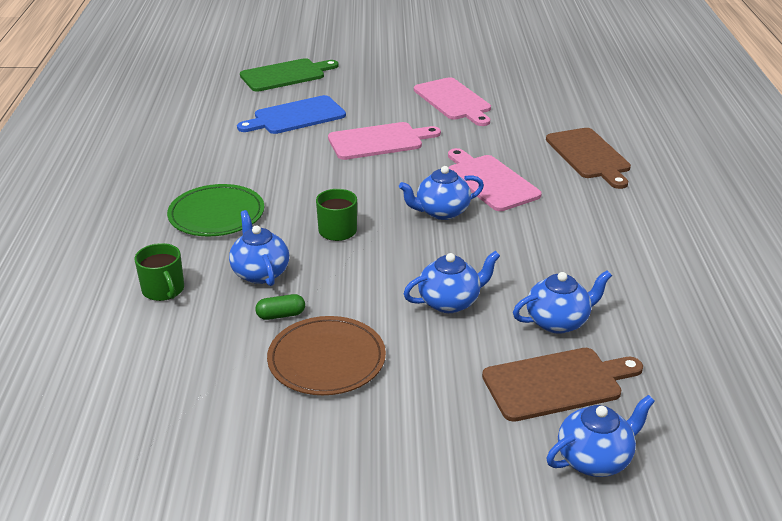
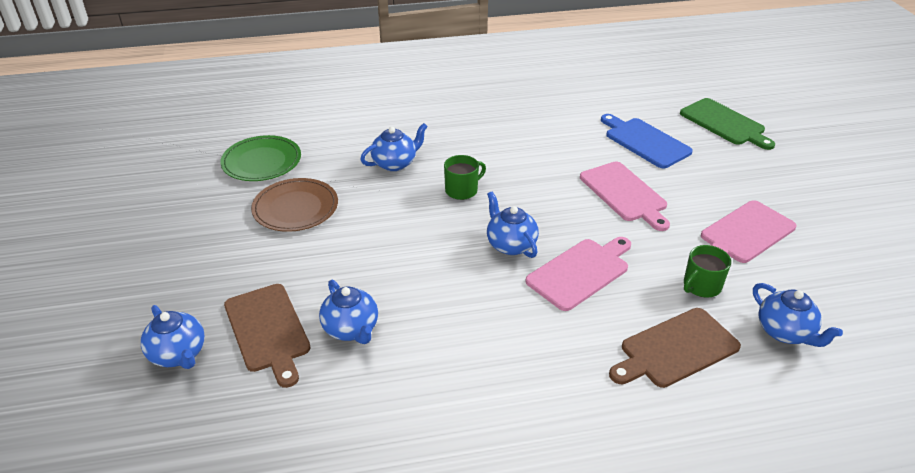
camera: 80 degrees right, 5 degrees up
(163, 290) = (367, 129): green mug -> green mug (701, 286)
(216, 214) = (467, 131): green plate -> green plate (262, 162)
(281, 315) = (345, 181): green capsule -> none
(450, 302) = (372, 261): blue teapot -> blue teapot (785, 332)

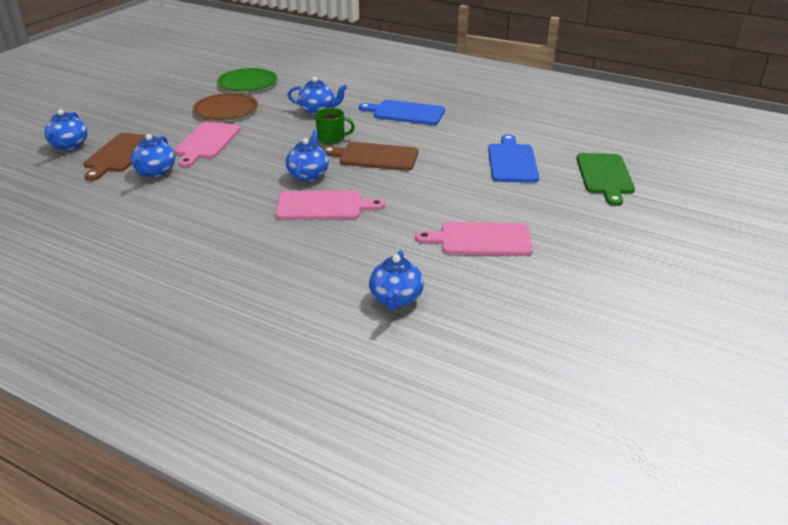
camera: 40 degrees right, 5 degrees down
(481, 129) = (405, 113): none -> blue cutting board
(625, 194) = (435, 182): pink cutting board -> pink cutting board (207, 142)
(675, 349) = (305, 268): brown cutting board -> brown cutting board (375, 157)
(701, 286) = (388, 249): green mug -> none

